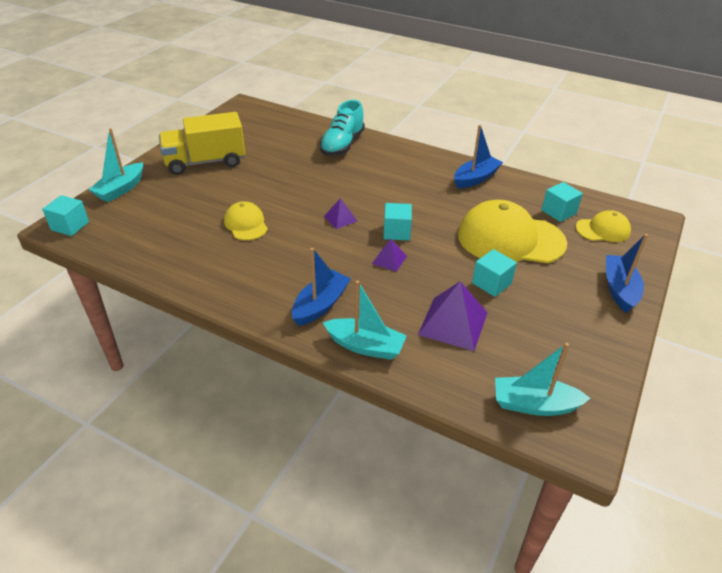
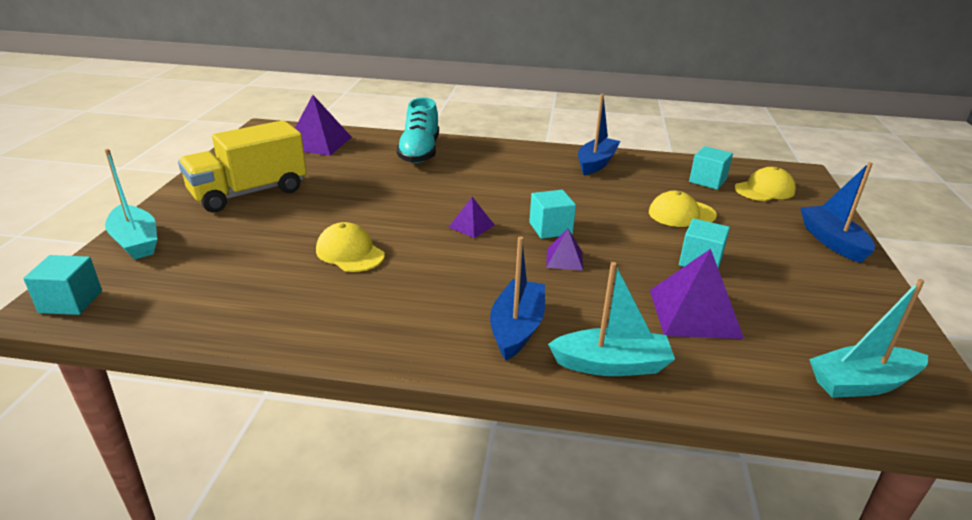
camera: 20 degrees left, 10 degrees down
(121, 189) = (136, 242): turquoise boat -> turquoise boat turned 45 degrees counterclockwise
(273, 124) = (318, 143): none -> purple pyramid
(510, 239) = (681, 214): yellow cap -> yellow cap, size x0.52

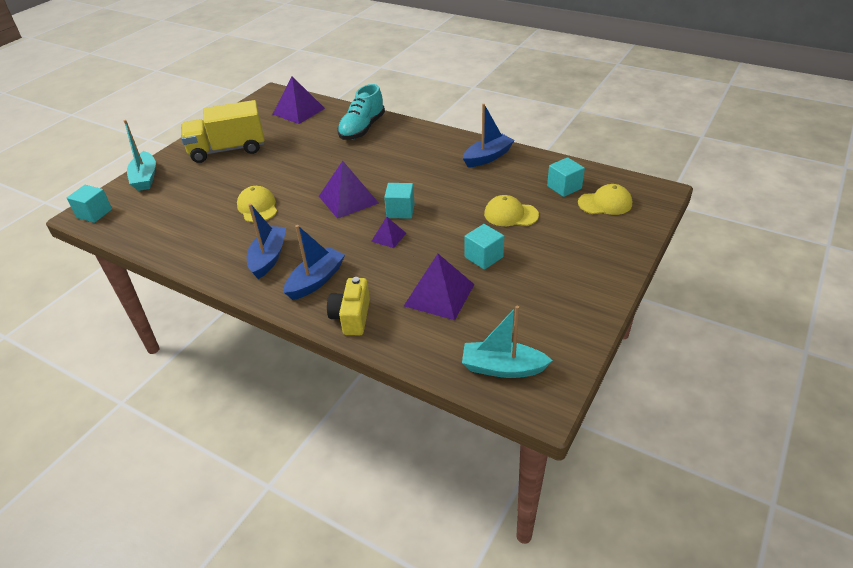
camera: 25 degrees right, 10 degrees up
(471, 226) = (348, 199): purple pyramid -> purple pyramid, size x1.88
(611, 365) = (352, 317): turquoise boat -> yellow camera
(832, 241) = (609, 260): blue boat -> blue boat (268, 258)

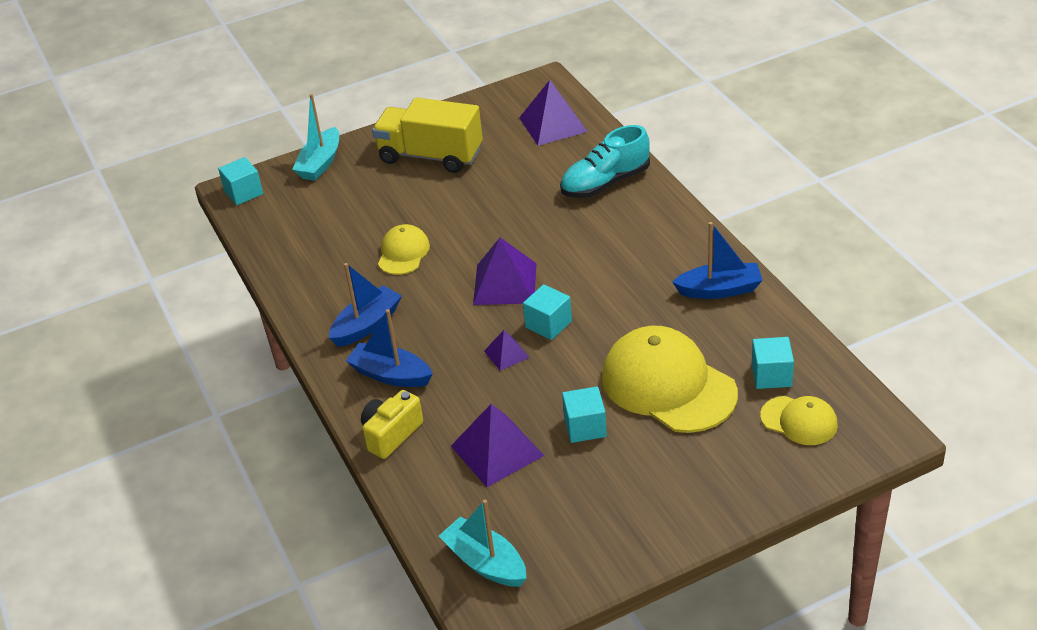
camera: 35 degrees right, 0 degrees up
(316, 280) = (391, 375): blue boat -> blue boat turned 135 degrees counterclockwise
(510, 214) = (668, 385): yellow cap -> yellow cap, size x1.93

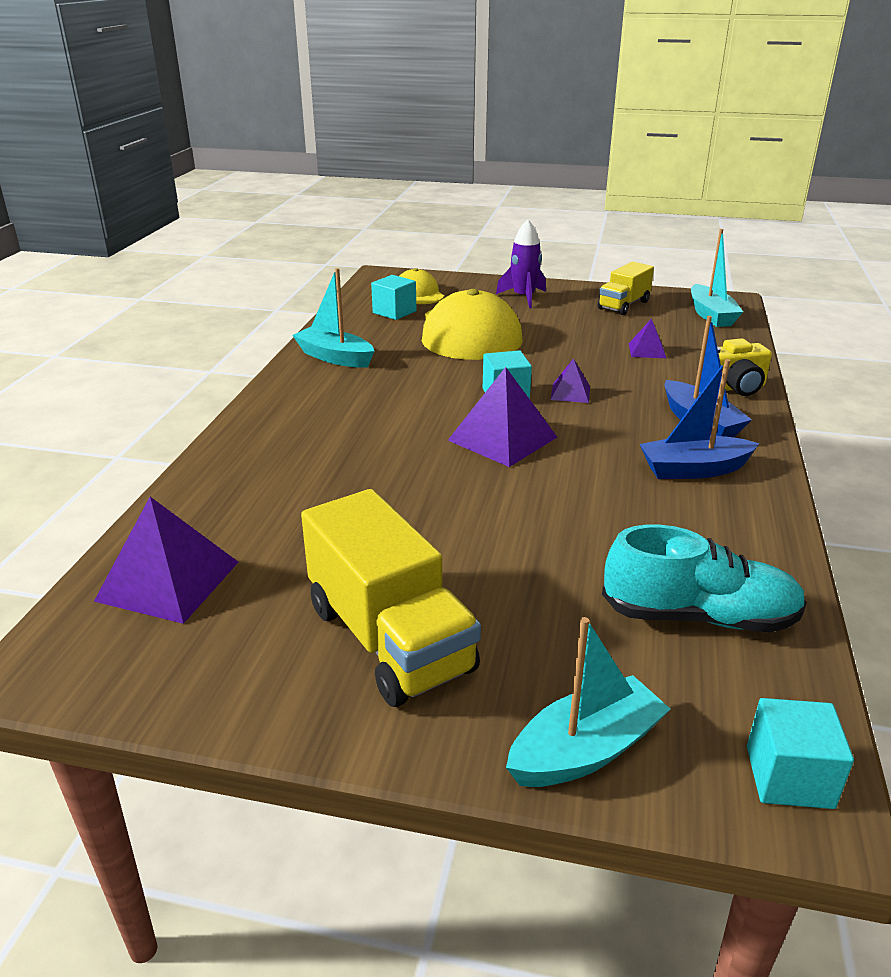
camera: 145 degrees left, 10 degrees down
(403, 253) = (581, 520): yellow cap -> none
(497, 450) = (647, 350): purple pyramid -> purple pyramid, size x0.53
(585, 427) = (562, 337): turquoise cube -> none
(586, 528) = (623, 305): none -> yellow truck
(605, 183) = (256, 474): turquoise shoe -> turquoise shoe (699, 616)
(696, 480) = (524, 297): none -> purple rocket
(719, 290) = (335, 357): blue boat -> turquoise boat

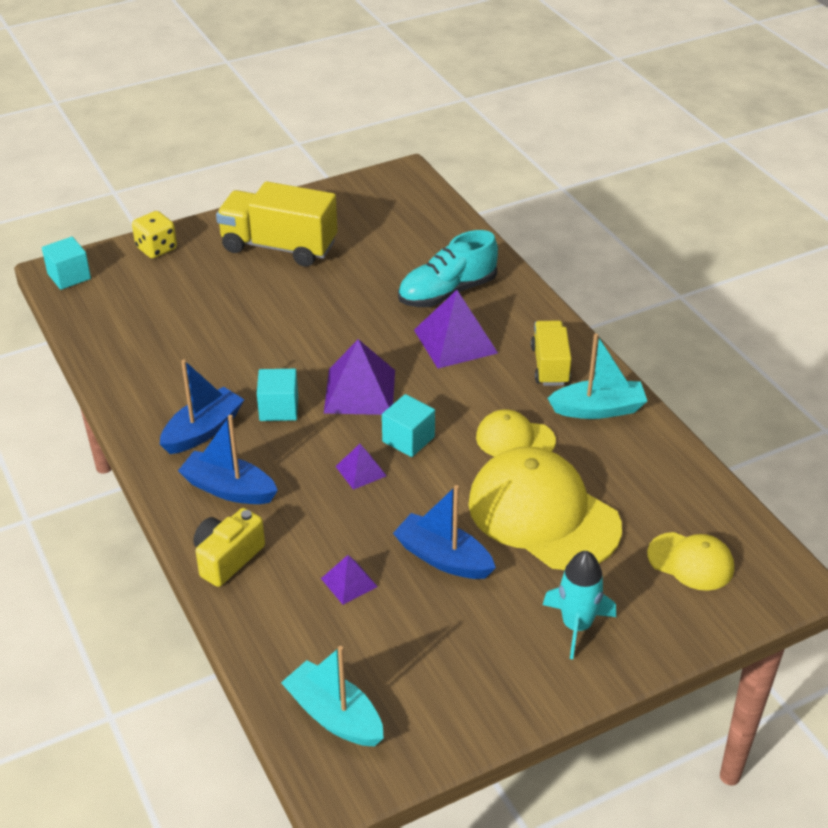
camera: 140 degrees right, 10 degrees up
(168, 581) = (413, 220): purple pyramid -> purple pyramid (455, 341)
(394, 312) = (658, 508): turquoise cube -> turquoise cube (279, 408)
(424, 366) = (515, 439): none -> yellow cap
(524, 297) = (576, 626): purple rocket -> turquoise rocket
(566, 339) = (443, 558): none -> blue boat
(585, 750) = (156, 248): turquoise boat -> yellow dice
(623, 305) = (452, 678): yellow truck -> yellow truck (550, 366)
(699, 616) = (140, 324): turquoise shoe -> turquoise shoe (447, 292)

